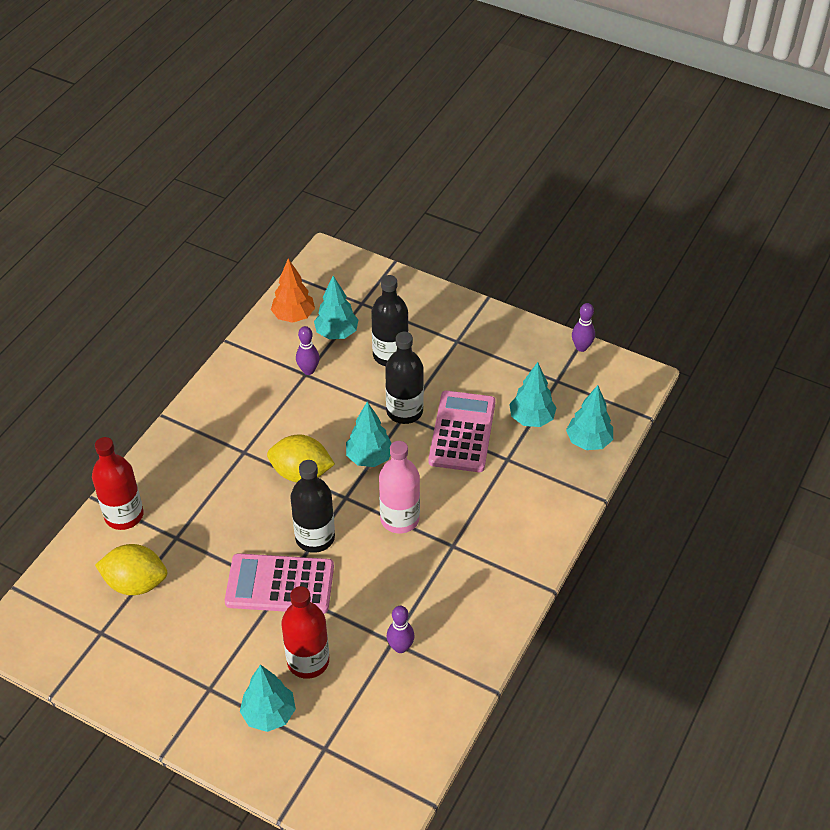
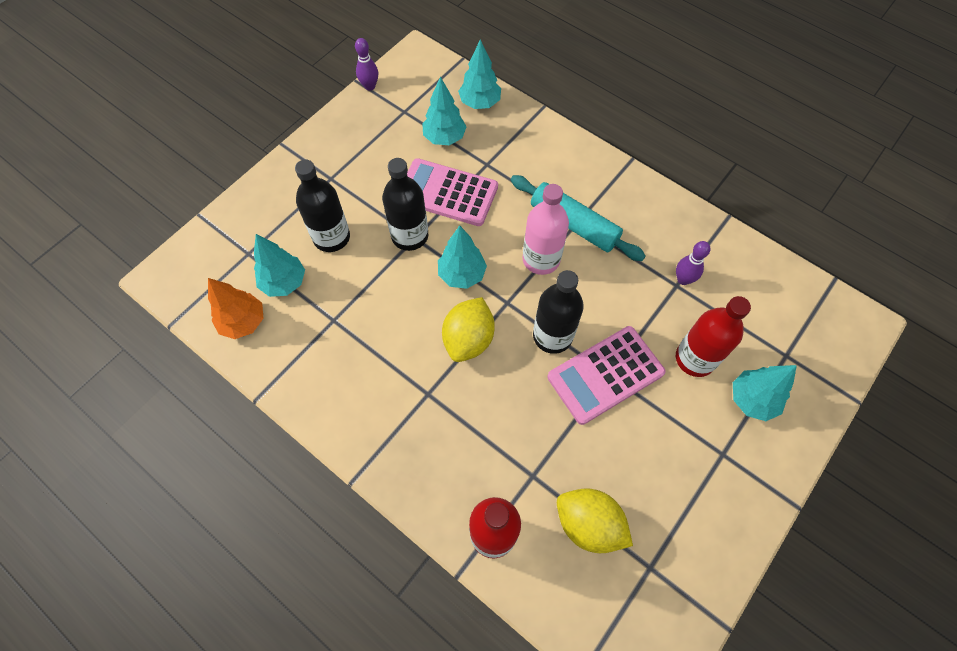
camera: 80 degrees left, 15 degrees up
(136, 583) = (588, 524): yellow lemon -> yellow lemon turned 75 degrees counterclockwise
(280, 584) = (605, 375): pink calculator -> pink calculator turned 45 degrees clockwise
(308, 370) = (329, 316): purple bowling pin -> none
(449, 543) = (574, 224): none -> turquoise rolling pin

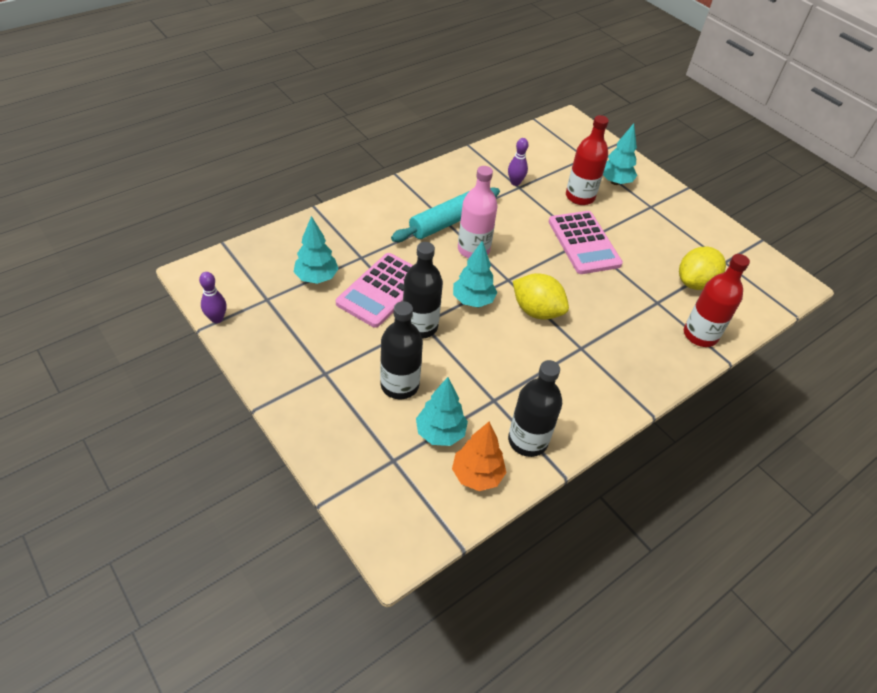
camera: 80 degrees left, 15 degrees down
(480, 103) = (287, 244): turquoise tree -> none
(552, 336) = (545, 261): black bottle -> black bottle (527, 440)

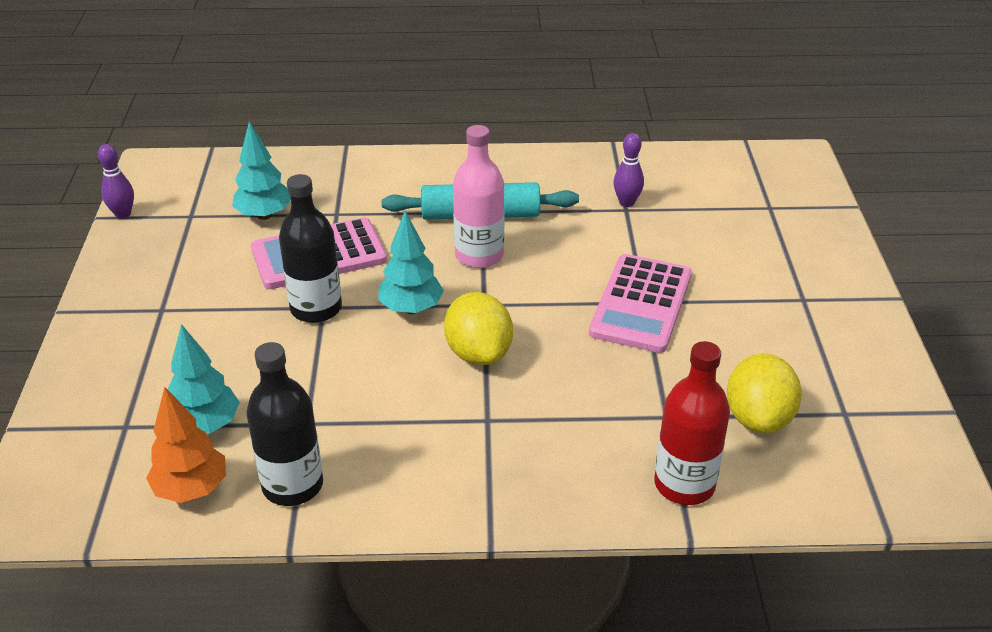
camera: 40 degrees right, 10 degrees down
(399, 385) = (222, 357): black bottle -> none
(580, 197) = (702, 249): red bottle -> none
(615, 182) = (780, 250): turquoise tree -> none
(695, 283) = (758, 418): yellow lemon -> yellow lemon turned 75 degrees counterclockwise

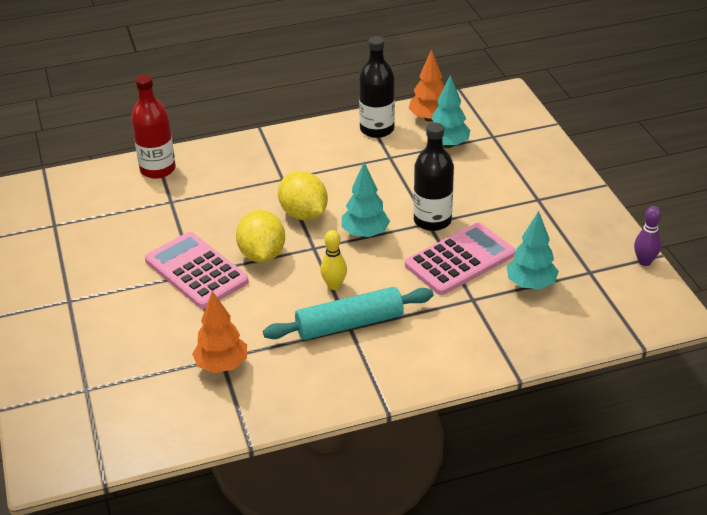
camera: 165 degrees right, 0 degrees up
(479, 255) = (334, 285): pink bottle -> yellow bowling pin
(626, 202) = (222, 365): purple bowling pin -> orange tree
(641, 304) = (196, 271): pink calculator -> pink calculator turned 45 degrees counterclockwise
(758, 418) = (111, 211): yellow lemon -> yellow lemon (262, 255)

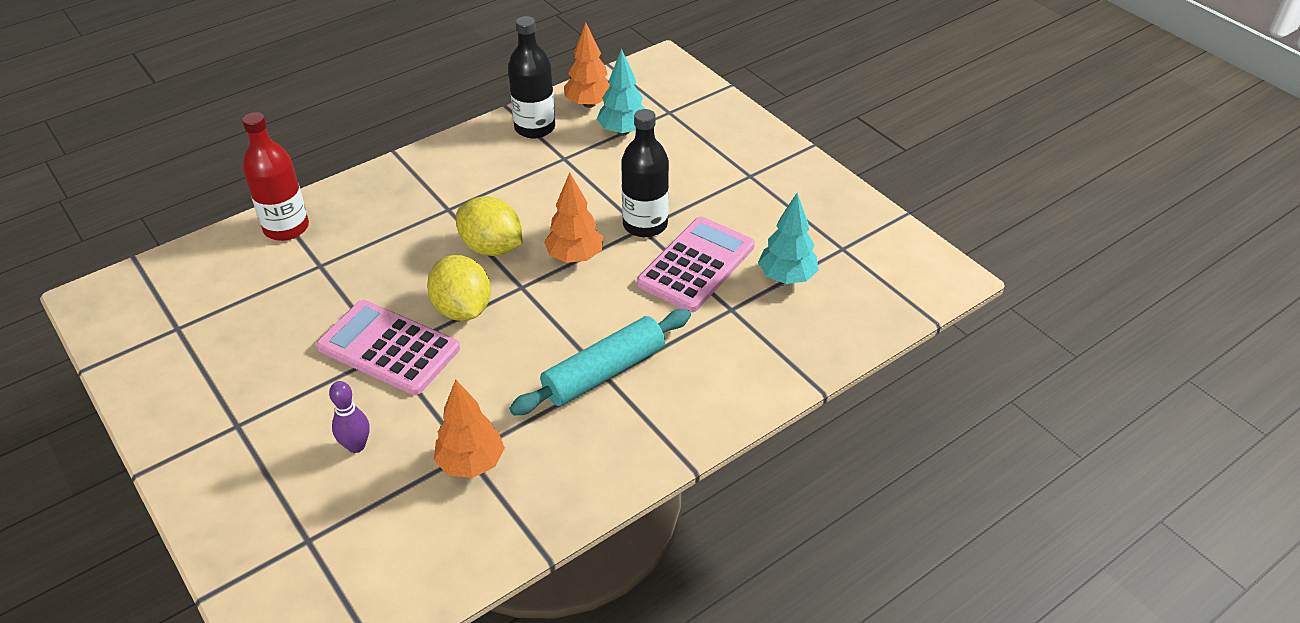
camera: 20 degrees left, 5 degrees up
(334, 285) = (565, 328): yellow bowling pin -> none
(365, 234) = (575, 257): turquoise tree -> orange tree
(644, 261) = (893, 224): purple bowling pin -> purple bowling pin (356, 446)

